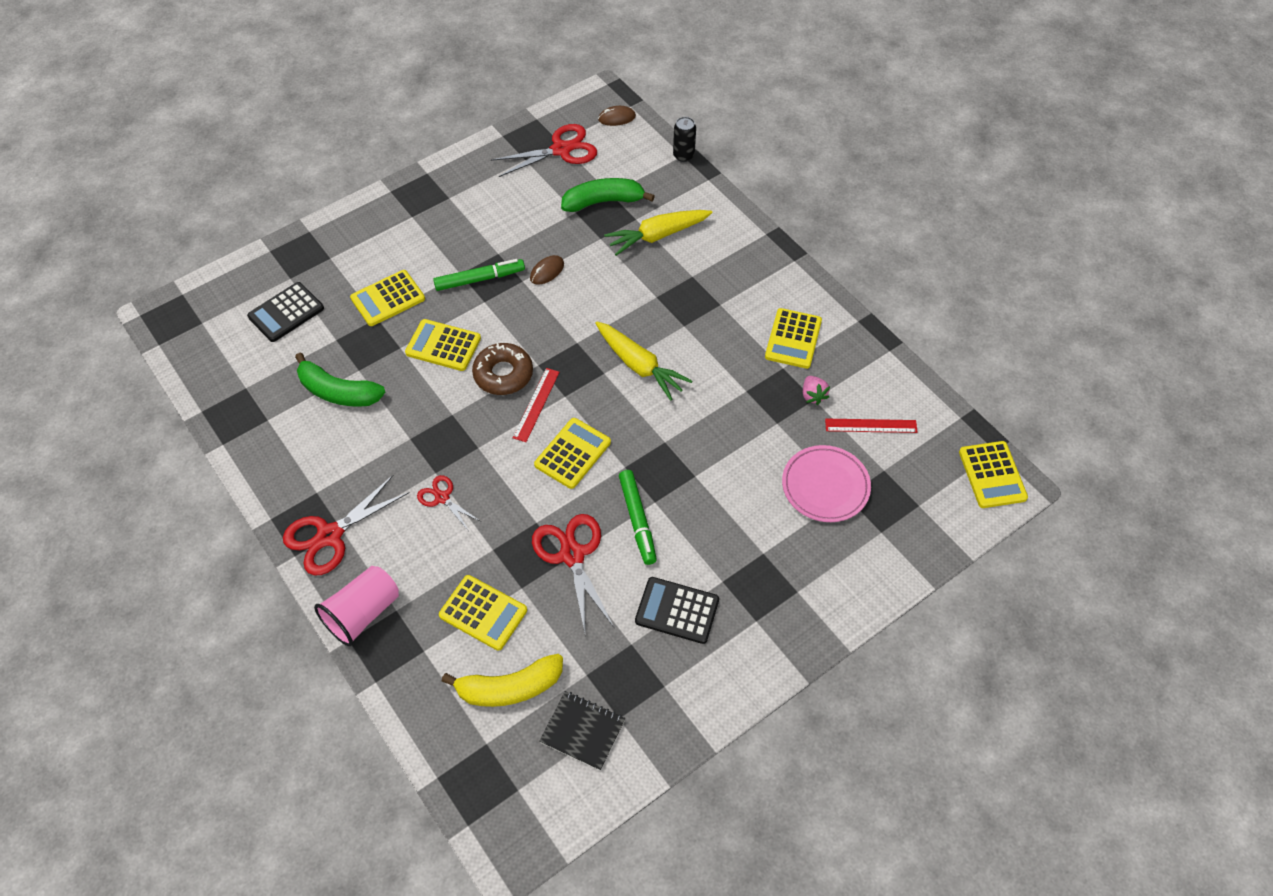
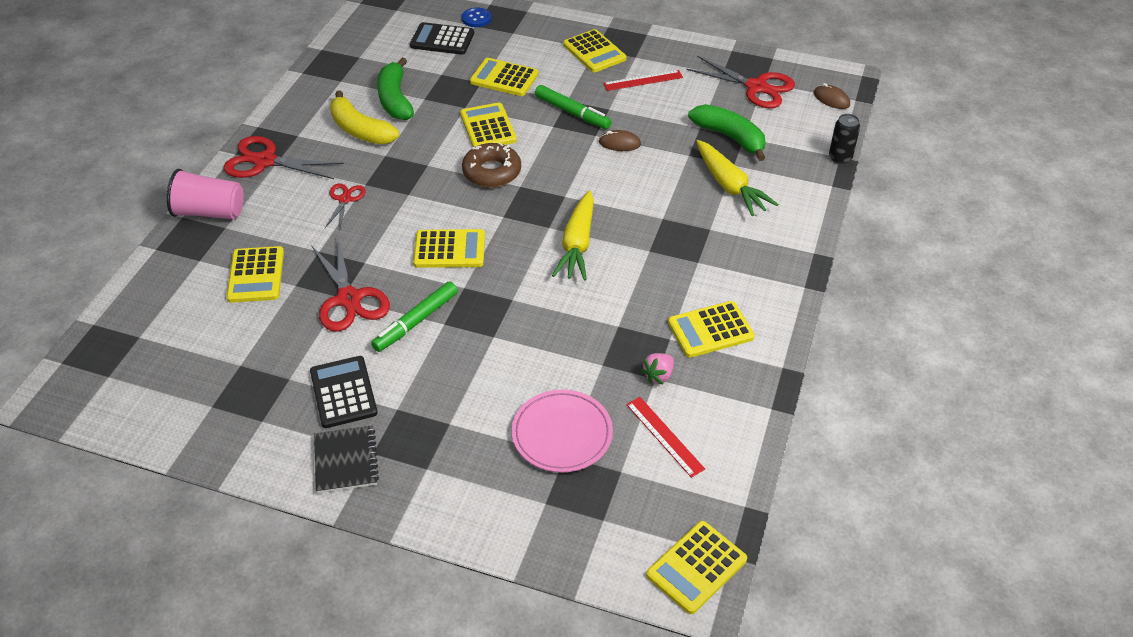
camera: 55 degrees right, 10 degrees down
(281, 271) = (476, 18): none -> blue button
(415, 219) = (594, 52): none -> yellow calculator
(509, 688) = (197, 325): yellow banana -> yellow banana (360, 130)
(536, 404) = (479, 204): red ruler -> red ruler (643, 80)
(572, 555) = (349, 299): red scissors -> red scissors turned 120 degrees clockwise
(582, 731) = (185, 389): black notebook -> black notebook (346, 460)
(657, 236) = (730, 186): yellow carrot -> yellow carrot turned 150 degrees counterclockwise

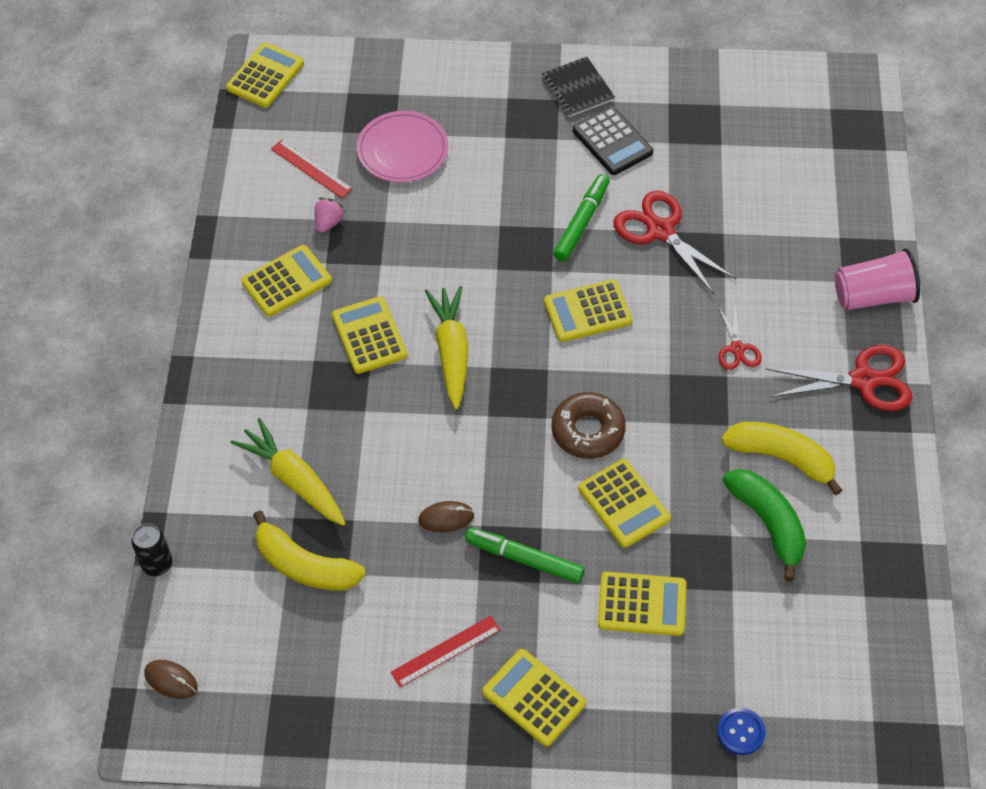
camera: 165 degrees right, 10 degrees up
(256, 275) = (770, 234): yellow calculator -> yellow calculator (369, 335)
(442, 40) = (767, 666): black calculator -> none
(730, 137) = (304, 566): green banana -> yellow banana
(756, 87) = (280, 679): red scissors -> none

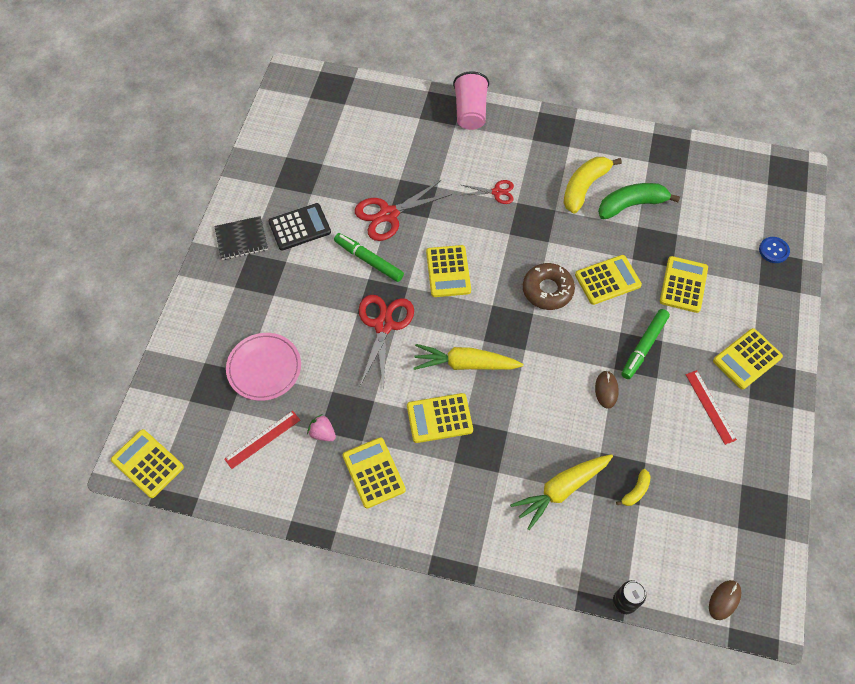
camera: 80 degrees left, 5 degrees up
(304, 566) = (635, 491): yellow banana -> yellow banana, size x0.49
(863, 380) = (533, 132): red scissors -> red scissors (383, 325)

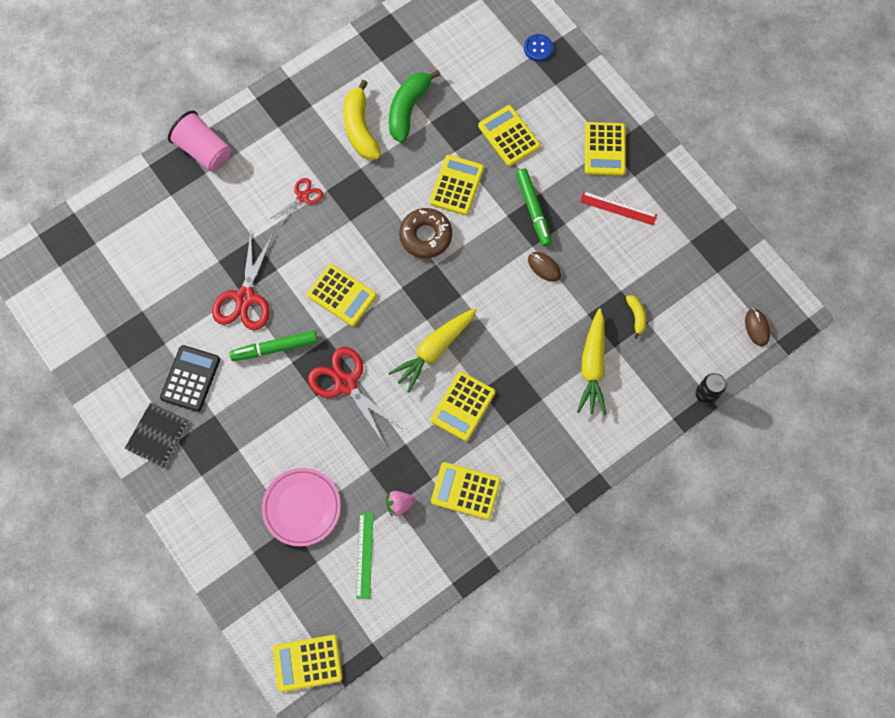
camera: 50 degrees left, 10 degrees up
(262, 439) = (364, 555): red ruler -> green ruler

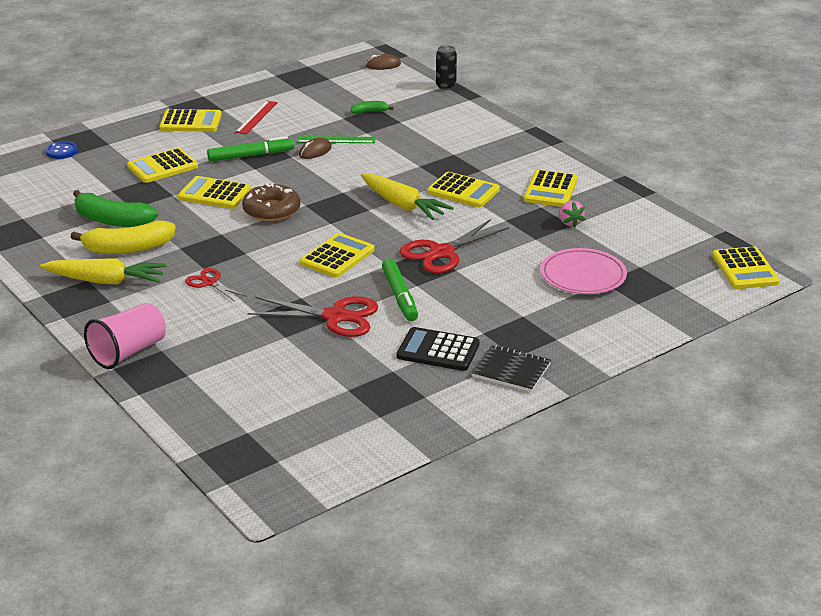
camera: 90 degrees left, 40 degrees down
(364, 555) = (626, 240): green ruler -> green ruler (336, 140)
(592, 367) = (420, 131): yellow carrot -> yellow carrot (106, 281)
(636, 316) = (370, 112): yellow banana -> green banana

